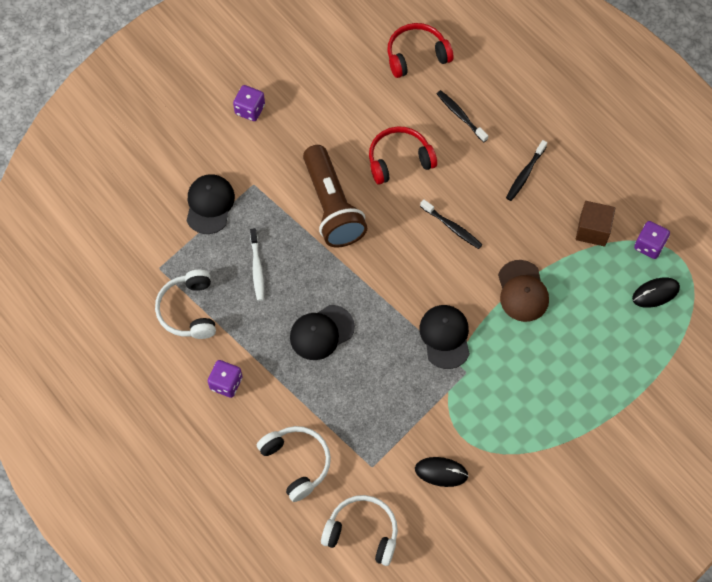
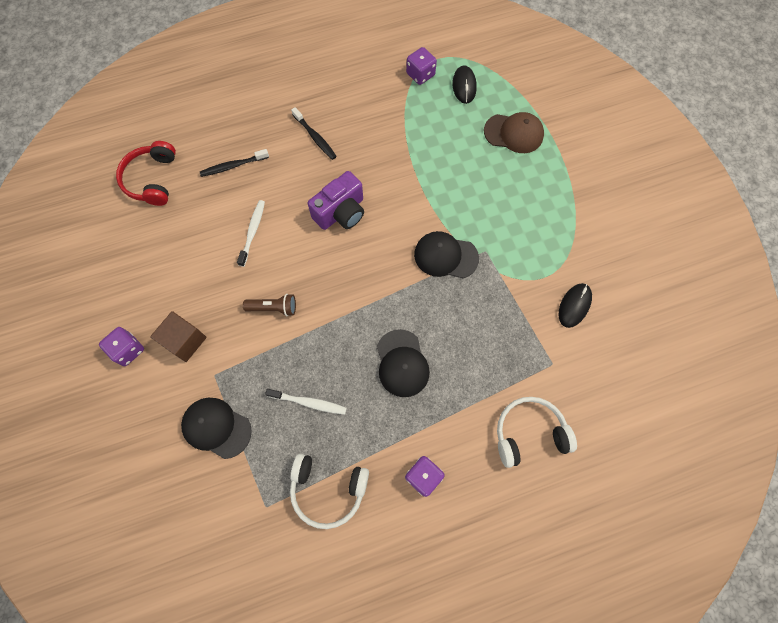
camera: 70 degrees left, 5 degrees up
(332, 206) = (273, 308): brown flashlight -> brown flashlight, size x0.46
(362, 532) = (614, 395): white headphones -> none
(399, 160) = (252, 232): red headphones -> white toothbrush
(452, 227) = (341, 212): black toothbrush -> purple camera
(522, 291) = (425, 179): brown cap -> brown cap (513, 133)
(592, 230) = (390, 108): brown cube -> brown cube (184, 341)

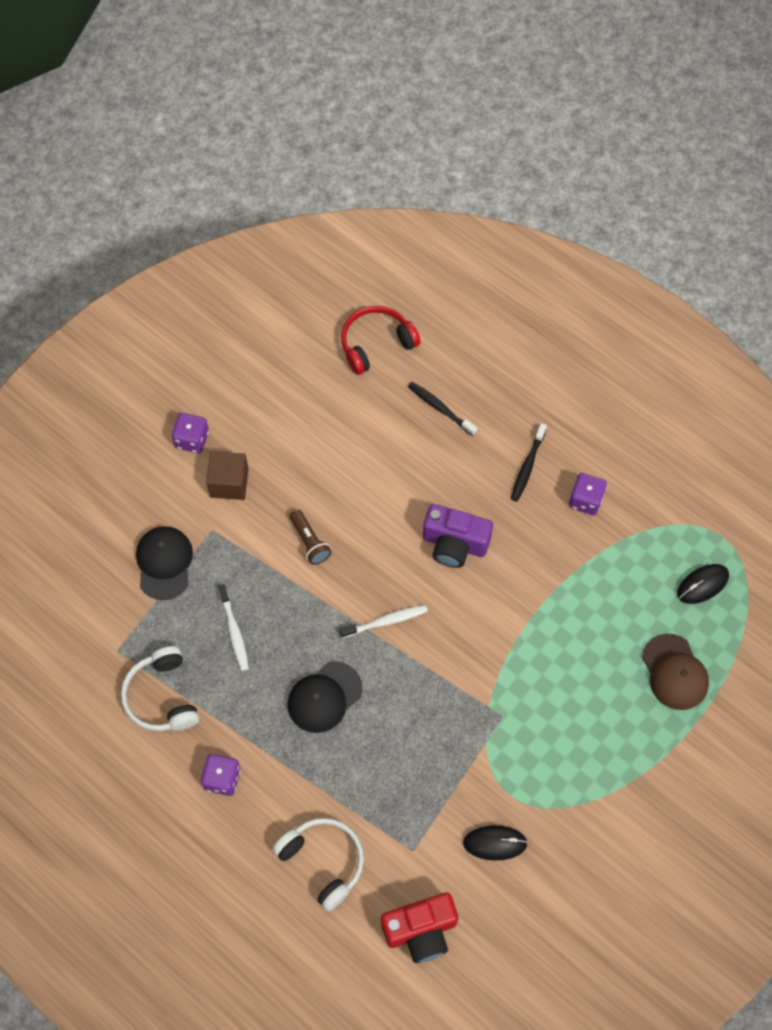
camera: 60 degrees right, 5 degrees down
(252, 232) = (378, 473): white toothbrush -> white toothbrush (385, 621)
(420, 74) = (685, 529): purple dice -> purple dice (585, 500)
(445, 256) = (470, 678): black cap -> none
(614, 390) = (421, 930): none -> red camera

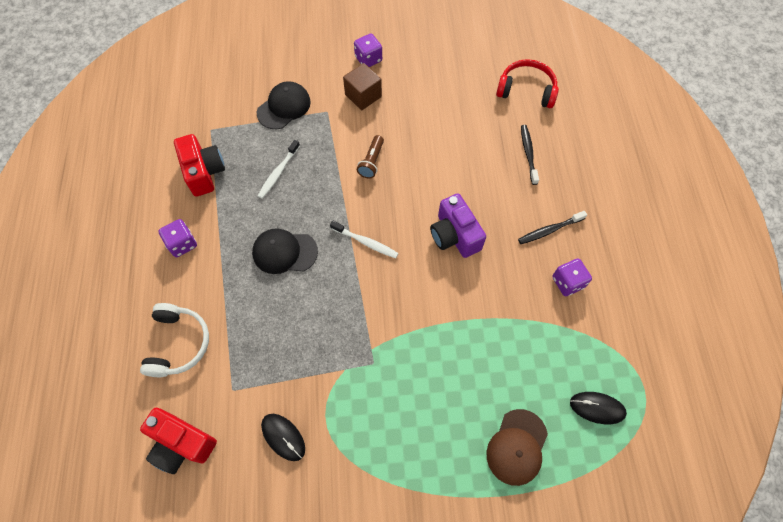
camera: 45 degrees right, 0 degrees up
(162, 697) = (204, 172): white headphones -> red camera

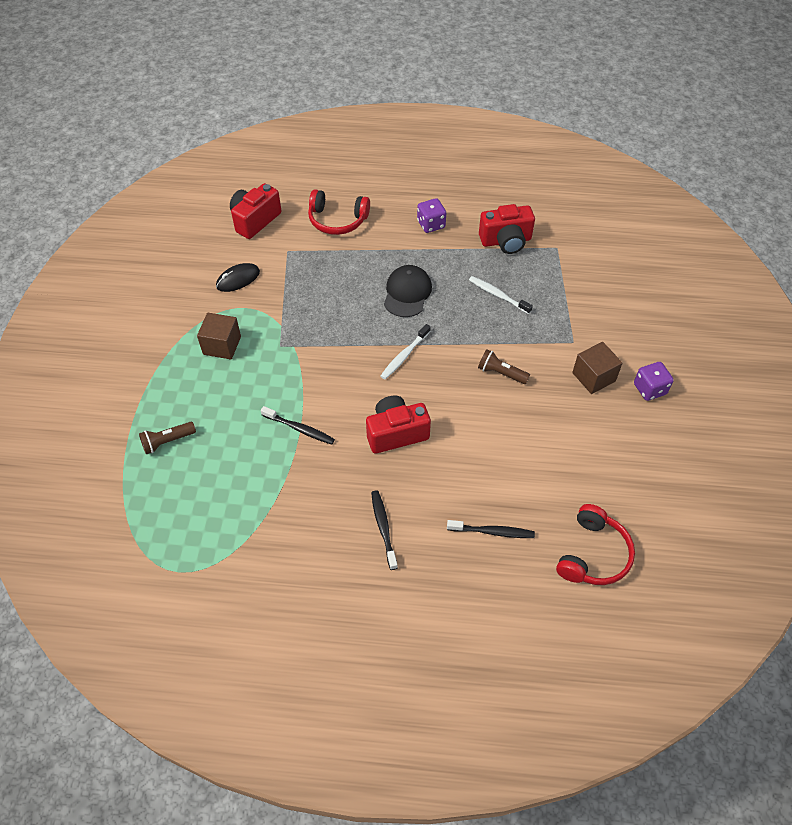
camera: 100 degrees right, 10 degrees down
(178, 343) = (337, 220): white headphones -> red headphones
(284, 107) = (581, 306): black cap -> none
(383, 426) = (222, 345): none -> brown cube
(454, 235) = (396, 433): purple camera -> red camera
(470, 319) = (299, 429): none -> black toothbrush
(517, 447) = (167, 441): brown cap -> brown flashlight
(567, 282) = (315, 530): purple dice -> none
(597, 408) = (176, 520): black mouse -> none

